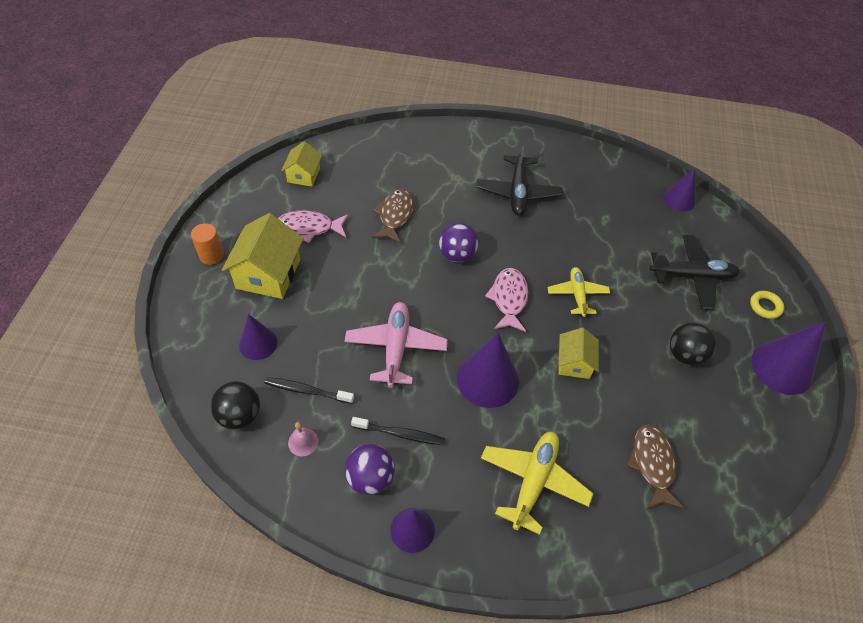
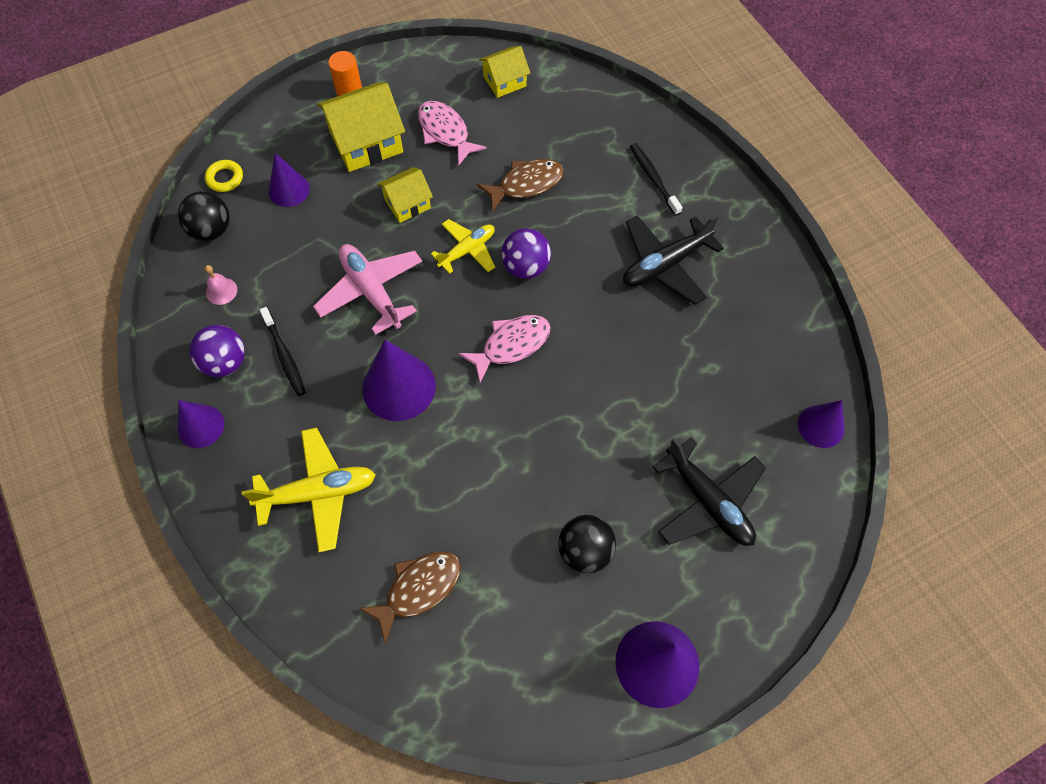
camera: 55 degrees right, 10 degrees up
(307, 391) = (272, 258): black toothbrush -> black toothbrush (653, 178)
(396, 348) = (371, 291): pink plane -> pink plane turned 90 degrees counterclockwise
(574, 362) = (483, 450): yellow house -> yellow house (407, 203)
(577, 295) = (574, 403): yellow plane -> yellow plane (467, 250)
(765, 306) = (736, 603): yellow ring -> yellow ring (225, 178)

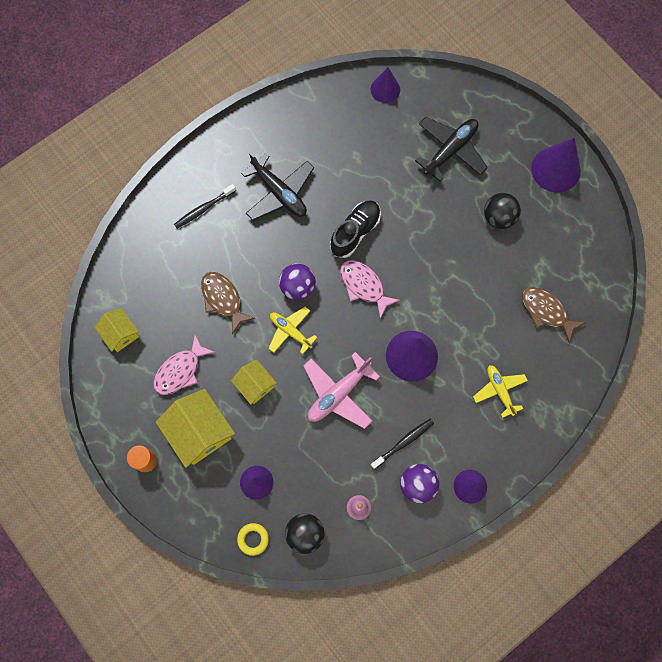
camera: 100 degrees left, 10 degrees up
(318, 493) = (499, 390): yellow plane -> yellow plane, size x0.65
(593, 347) = (355, 232): none -> black shoe

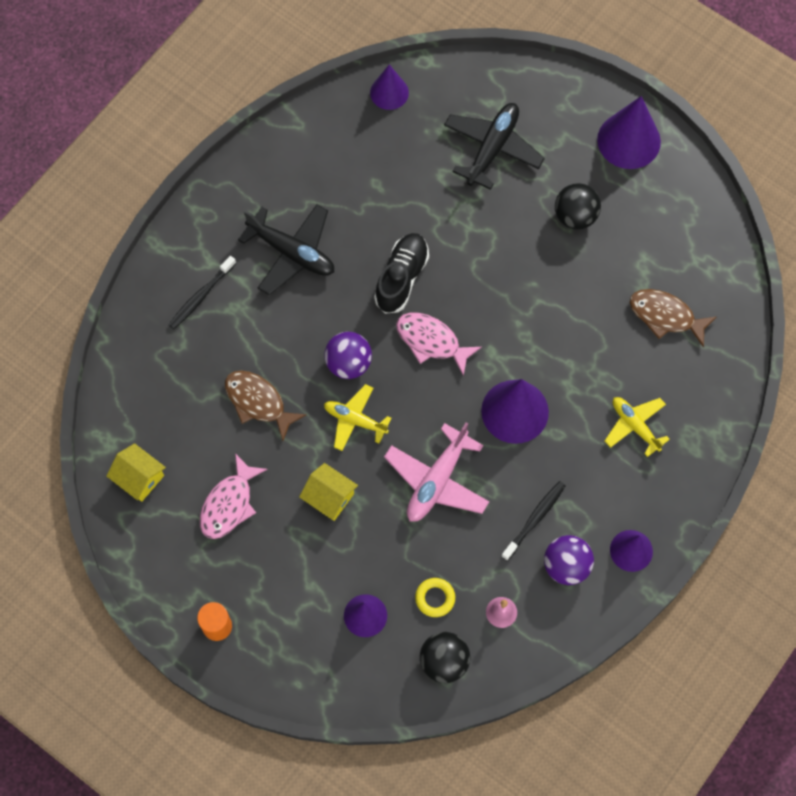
camera: 15 degrees left, 5 degrees down
(199, 432) = (275, 573): yellow house -> none
(253, 539) = (381, 685): yellow ring -> yellow ring (435, 598)

